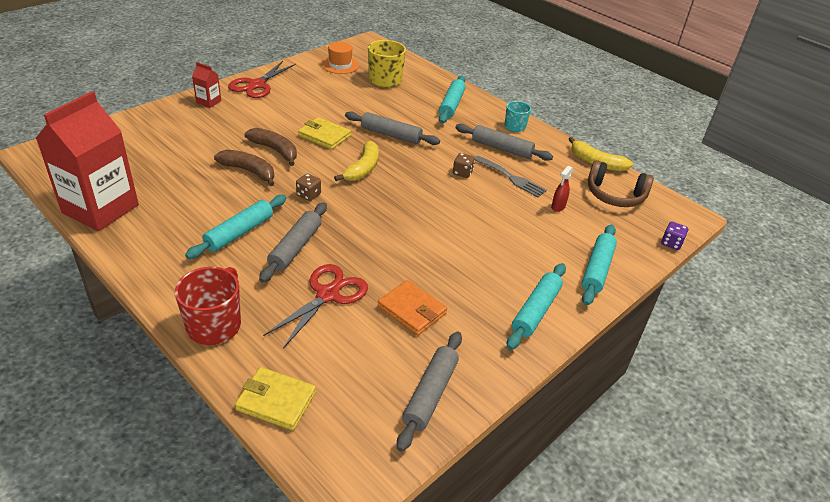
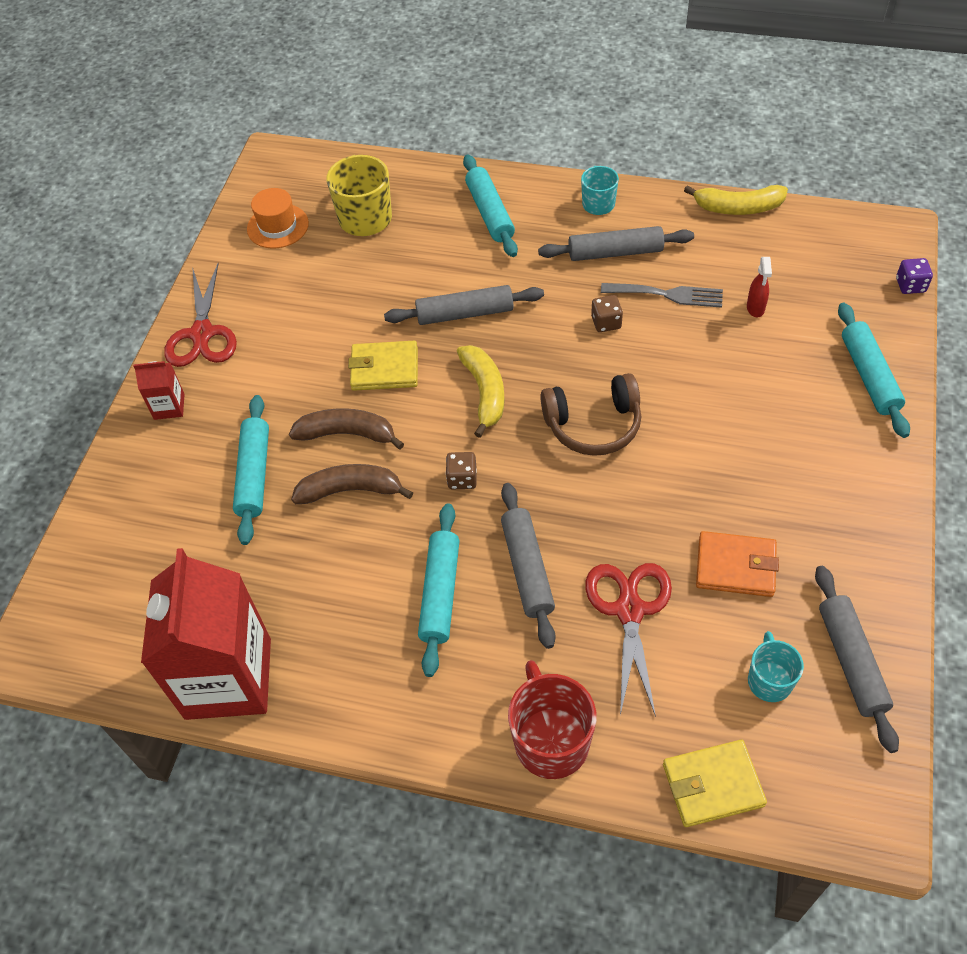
camera: 25 degrees left, 15 degrees up
(369, 373) = (769, 680): none -> turquoise mug
(535, 311) = (857, 478): turquoise rolling pin -> turquoise rolling pin (254, 474)
(615, 195) = (799, 249): brown headphones -> brown headphones (593, 424)

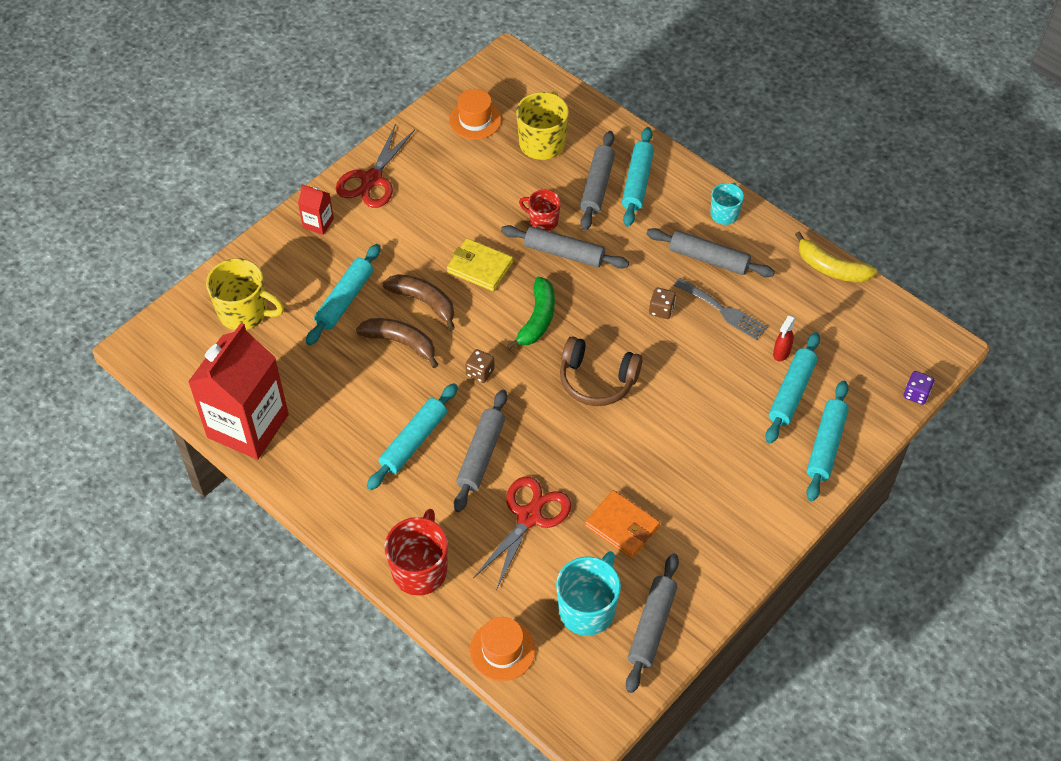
camera: 25 degrees right, 0 degrees up
(141, 546) = (245, 312): none -> yellow mug
(419, 292) = (542, 220): none -> red mug
(452, 234) = (597, 186): none -> grey rolling pin
(485, 392) = (537, 319): yellow banana -> green banana
(713, 785) = (502, 650): yellow wallet -> orange hat
(769, 680) = (587, 609): turquoise mug -> turquoise mug, size x1.66
(795, 341) = (792, 393): none -> turquoise rolling pin

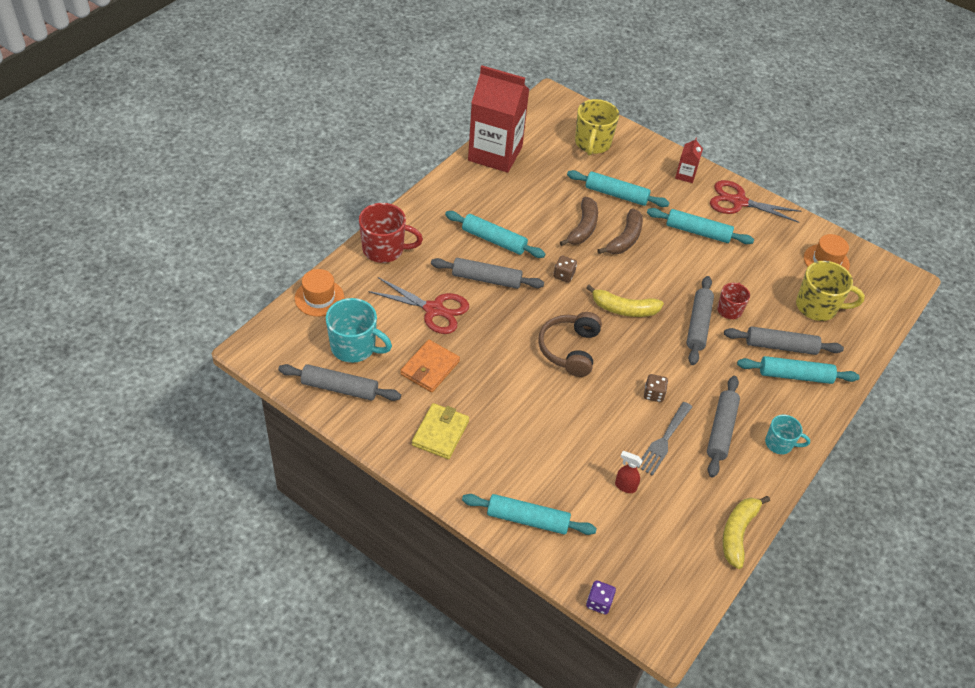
camera: 80 degrees right, 5 degrees down
(480, 267) = (668, 271): yellow wallet -> yellow wallet (440, 433)
(537, 319) = (624, 309): green banana -> yellow banana
(792, 393) = (582, 493): turquoise rolling pin -> turquoise rolling pin (698, 232)

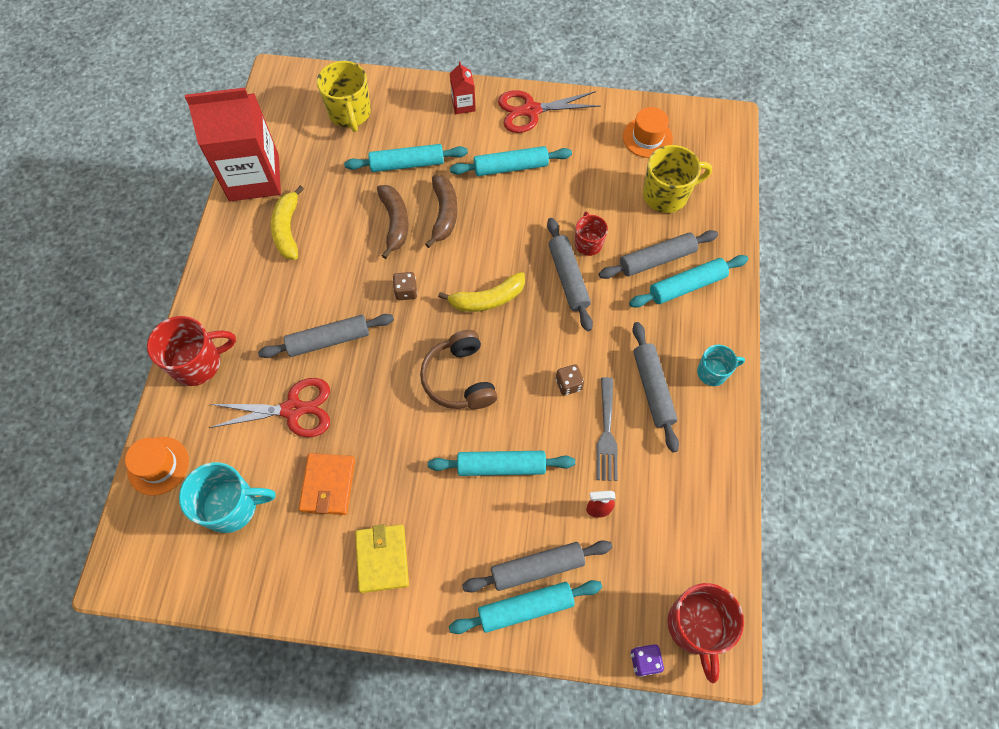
camera: 25 degrees left, 15 degrees up
(339, 388) = (244, 568): grey rolling pin -> grey rolling pin (537, 568)
(494, 240) = (310, 287): turquoise rolling pin -> turquoise rolling pin (501, 466)
(655, 603) = (695, 627): none -> red mug
(738, 533) = (728, 498): yellow banana -> yellow banana (288, 229)

